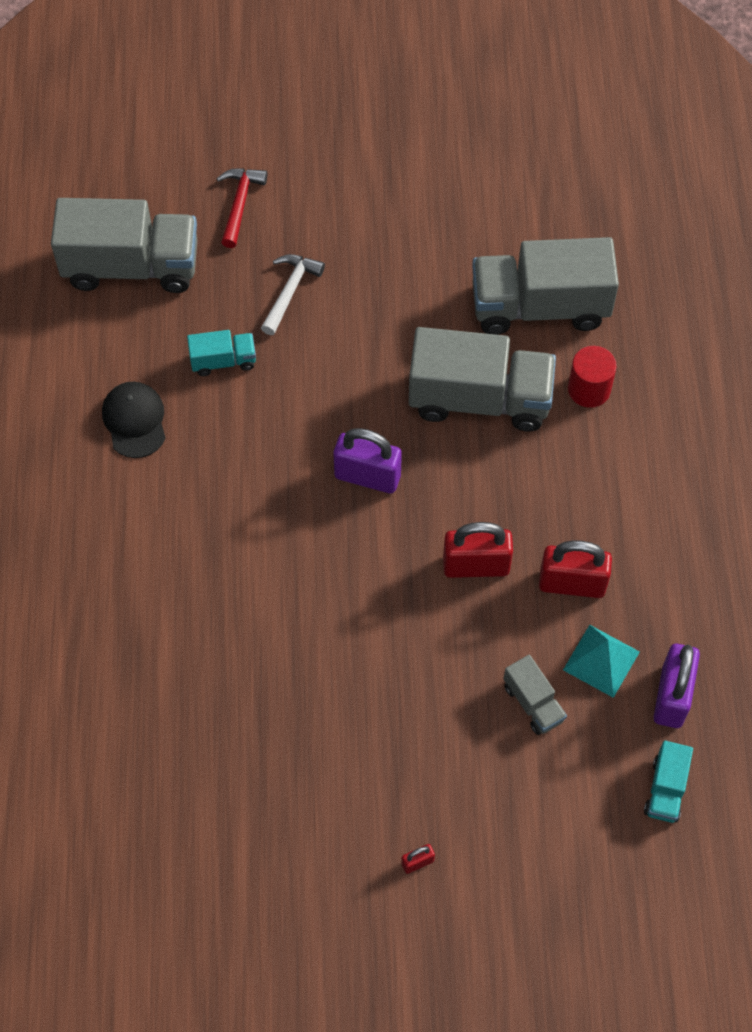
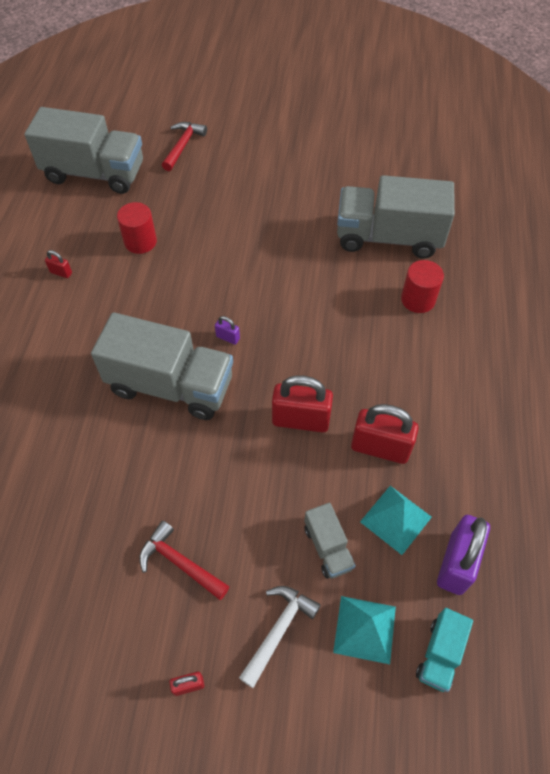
camera: 10 degrees right, 5 degrees down
(134, 421) = (61, 273): black cap -> red padlock
(223, 361) = (140, 241): turquoise truck -> red cylinder
(290, 291) = (203, 203): white hammer -> white hammer (279, 630)
(367, 476) = (228, 337): purple padlock -> purple padlock, size x0.45
(377, 745) = (180, 562): none -> red hammer
(479, 399) = (329, 294): grey truck -> grey truck (171, 385)
(586, 778) = (365, 629): none -> turquoise pyramid

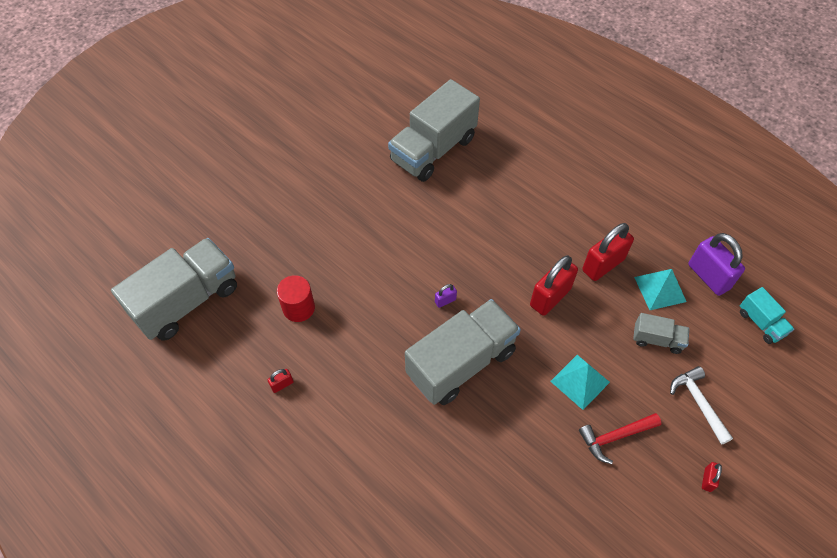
camera: 55 degrees left, 0 degrees up
(183, 145) = (217, 220): red hammer -> none
(365, 629) = (724, 353): turquoise pyramid -> turquoise pyramid (580, 381)
(418, 299) = (501, 169): red cylinder -> none

